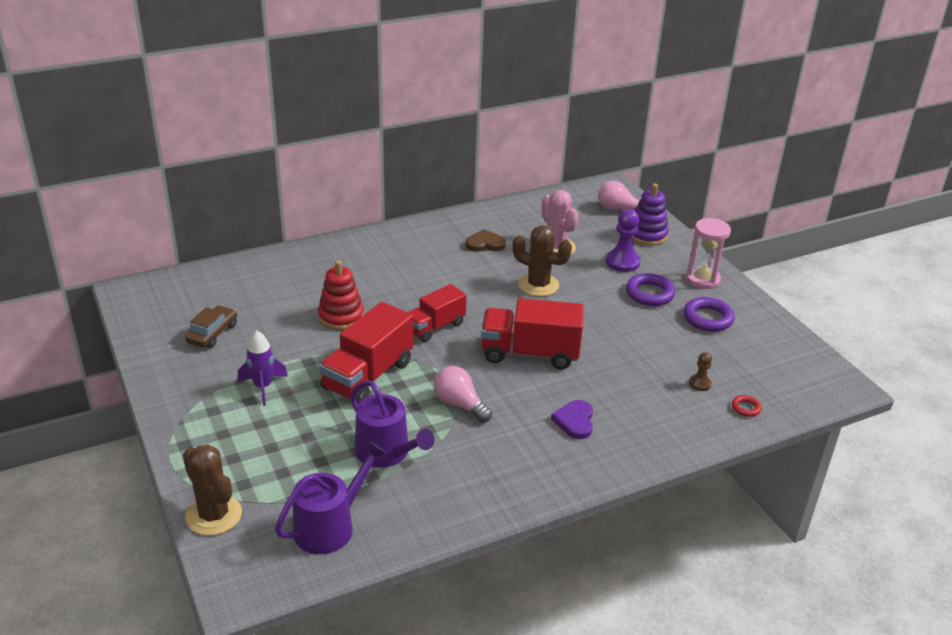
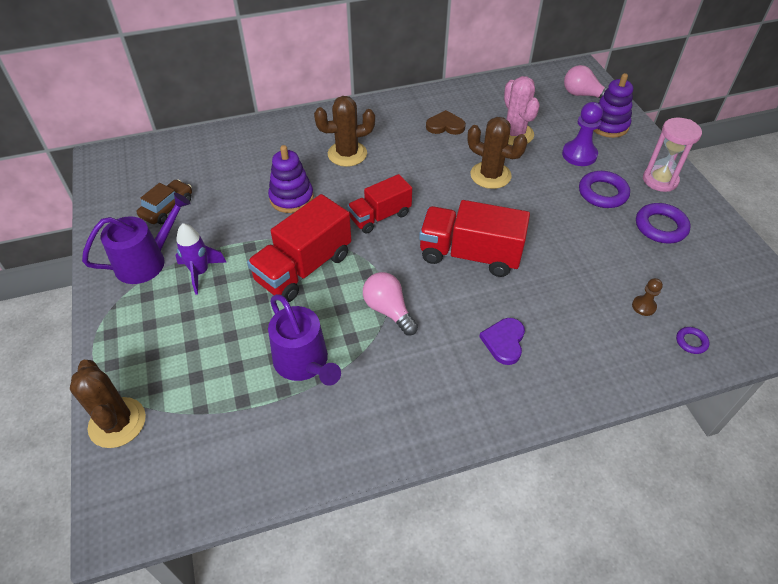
camera: 10 degrees right, 15 degrees up
(330, 526) = (228, 449): purple watering can -> purple watering can (146, 261)
(341, 317) = (291, 198): red stacking toy -> purple stacking toy
(389, 274) = (347, 154): none -> brown cactus
(745, 408) = (691, 342): red ring -> purple ring

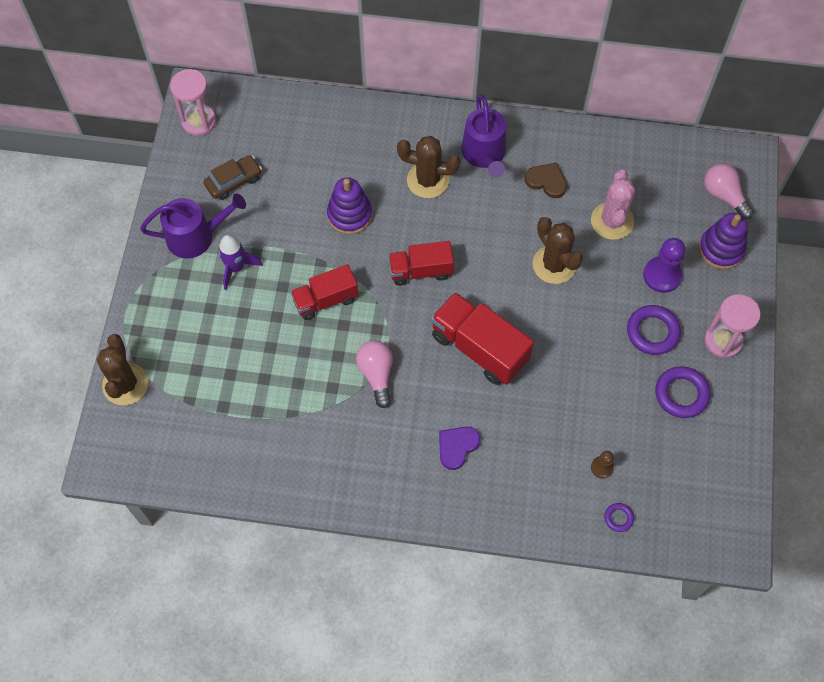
camera: 25 degrees right, 15 degrees up
(113, 176) = (199, 121): none -> pink hourglass
(304, 268) = (325, 300): red truck -> red truck, size x0.65
(304, 362) = (284, 394): purple watering can -> purple watering can (484, 154)

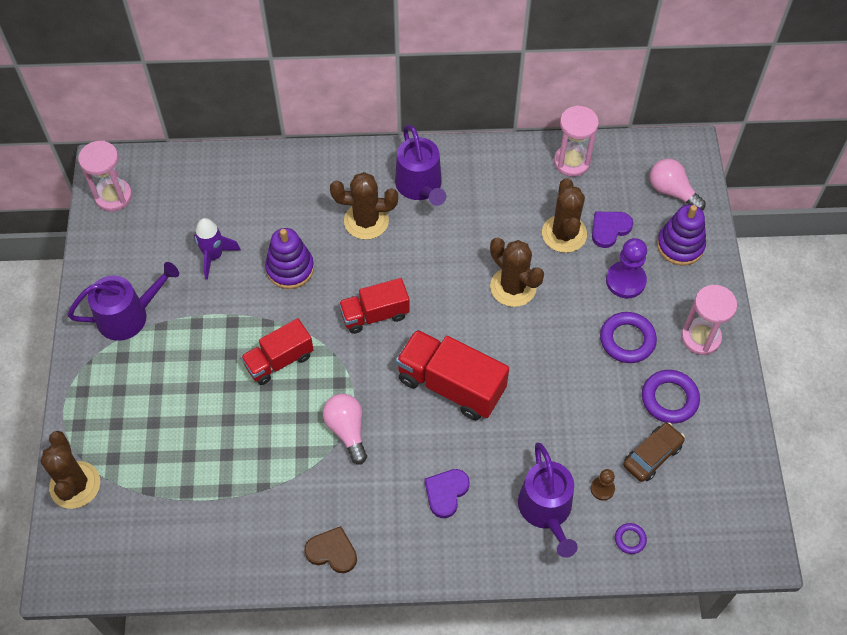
camera: 10 degrees left, 5 degrees down
(234, 181) = (161, 252): brown car -> brown car (652, 455)
(236, 268) = (177, 342): purple rocket -> purple rocket (214, 256)
(546, 181) = (489, 204): brown heart -> brown heart (332, 551)
(546, 478) = (546, 510): none -> purple watering can
(612, 221) = (564, 234): pink cactus -> brown cactus
(633, 152) = (572, 162): none -> pink hourglass
(656, 223) = (609, 229): none -> purple heart

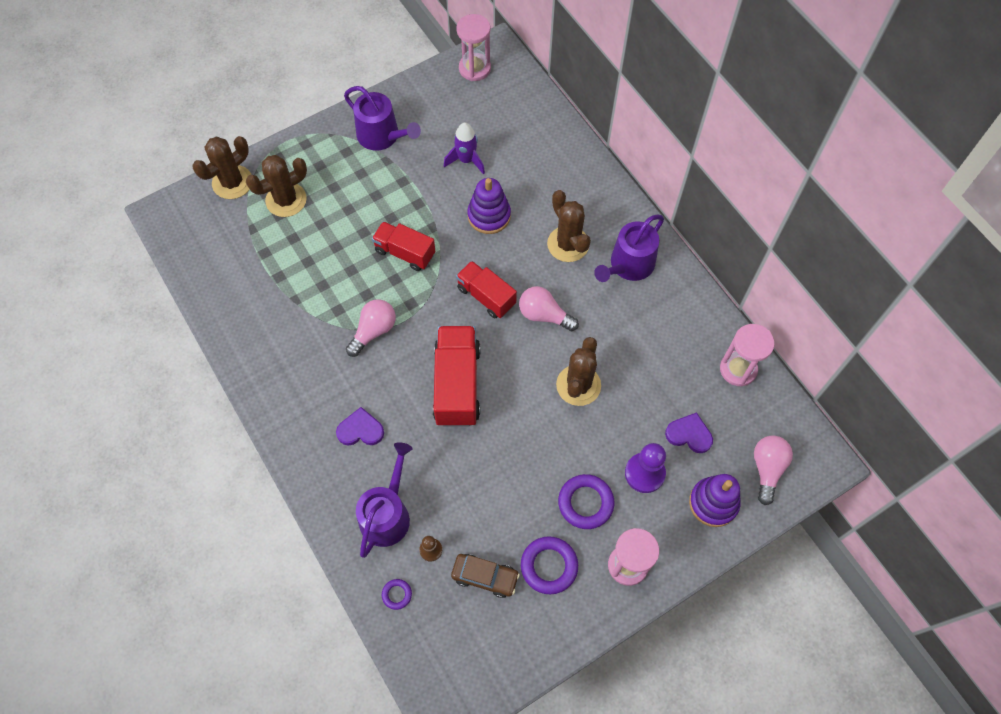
camera: 60 degrees right, 5 degrees up
(332, 551) = (269, 375): brown heart -> none
(426, 277) = (544, 315): none -> pink light bulb
(546, 510) = (387, 514): purple watering can -> purple watering can turned 150 degrees clockwise
(564, 234) = (658, 399): brown cactus -> brown cactus (286, 200)

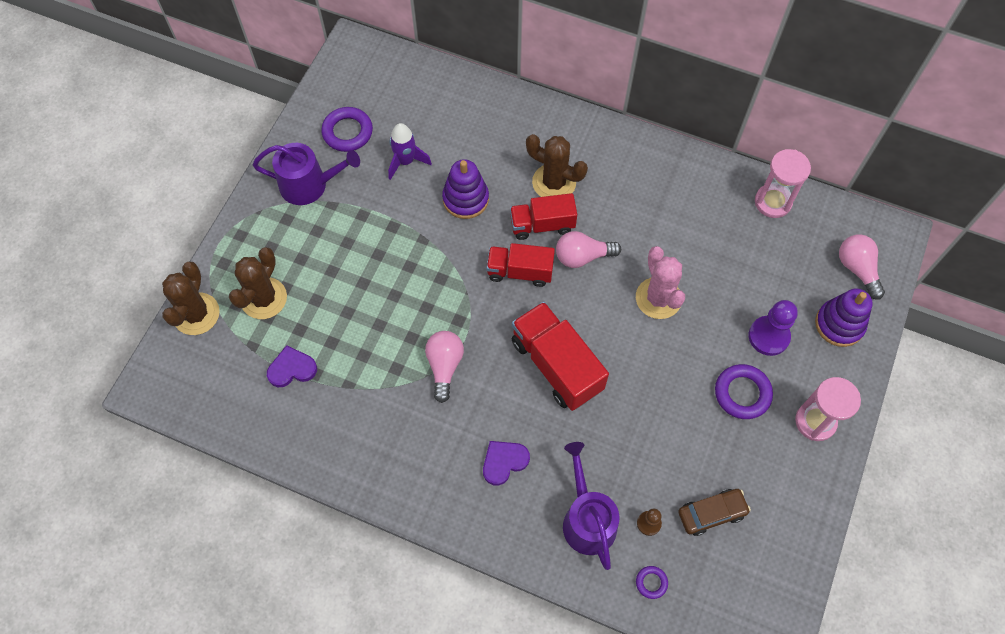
camera: 35 degrees left, 0 degrees up
(405, 252) = (416, 278): red truck -> red truck (542, 225)
(474, 68) = (347, 74): pink hourglass -> none
(549, 566) = (755, 467): purple ring -> purple ring (347, 132)
(578, 385) = (658, 298): brown cactus -> pink cactus
(628, 265) = (619, 169): purple watering can -> none
(689, 434) = (777, 280): purple heart -> purple heart (292, 369)

